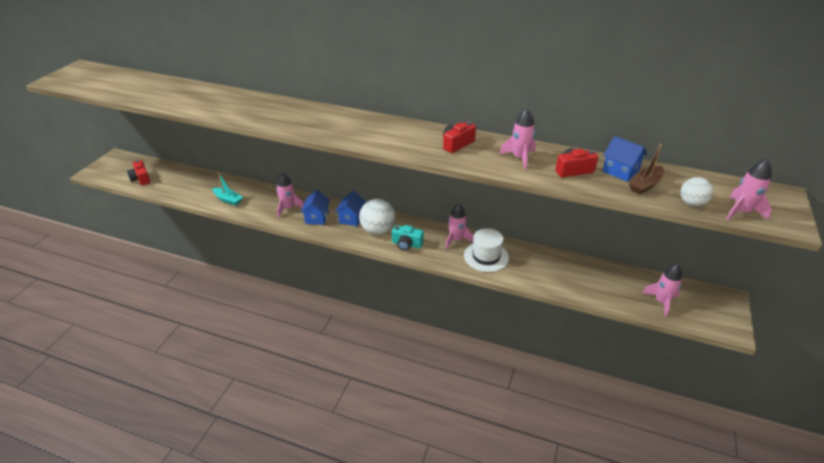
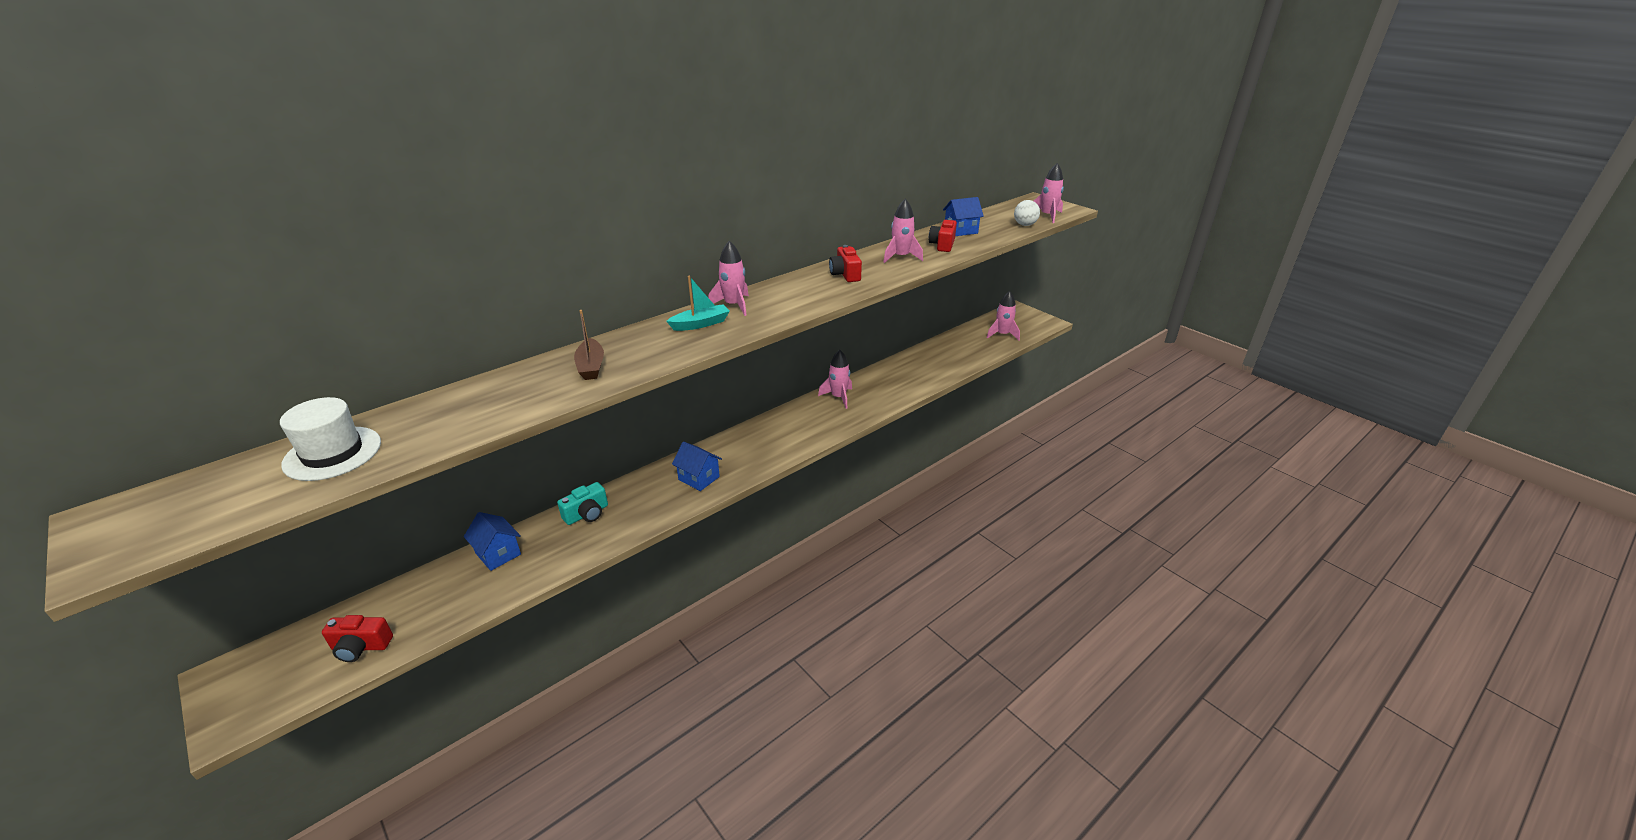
camera: 60 degrees left, 5 degrees down
(228, 200) = (562, 549): turquoise boat -> turquoise boat (700, 324)
(288, 208) = (651, 496): pink rocket -> pink rocket (733, 305)
(351, 218) = (730, 452): blue house -> blue house (498, 554)
(377, 230) = (772, 440): white ball -> none
(407, 244) = (816, 429): turquoise camera -> turquoise camera (587, 514)
(486, 256) = (879, 390): white hat -> white hat (332, 453)
(645, 185) = (988, 230): brown boat -> brown boat (591, 366)

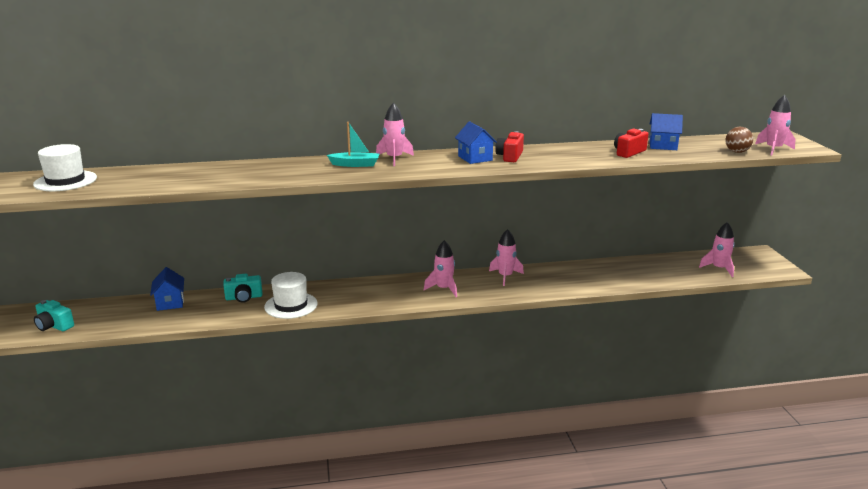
camera: 30 degrees right, 10 degrees down
(361, 647) = (54, 326): red camera -> turquoise camera
(591, 366) = (252, 172): brown boat -> none
(653, 505) = (291, 305): none -> white hat
(699, 478) = (339, 299): blue house -> blue house (475, 158)
(901, 257) = (576, 154): pink rocket -> pink rocket (444, 289)
(1024, 225) = (737, 152): white ball -> brown ball

